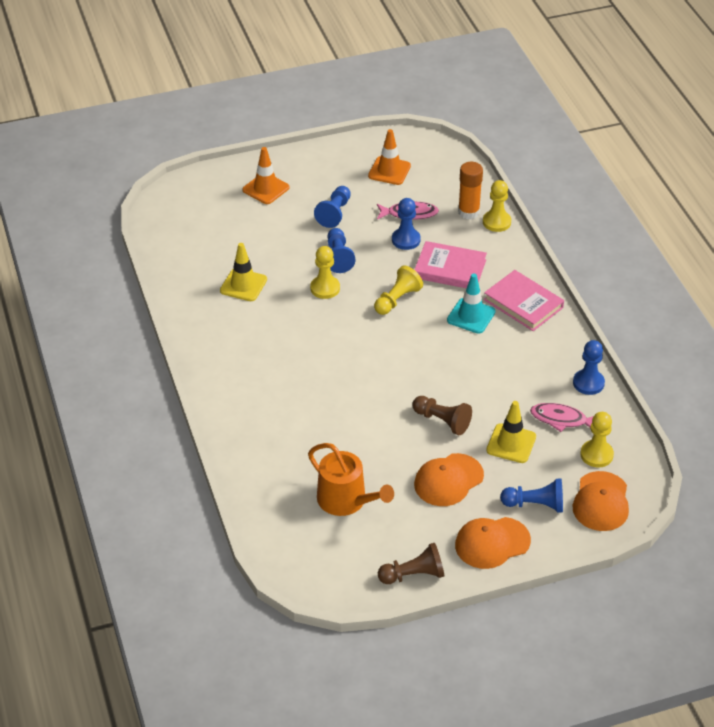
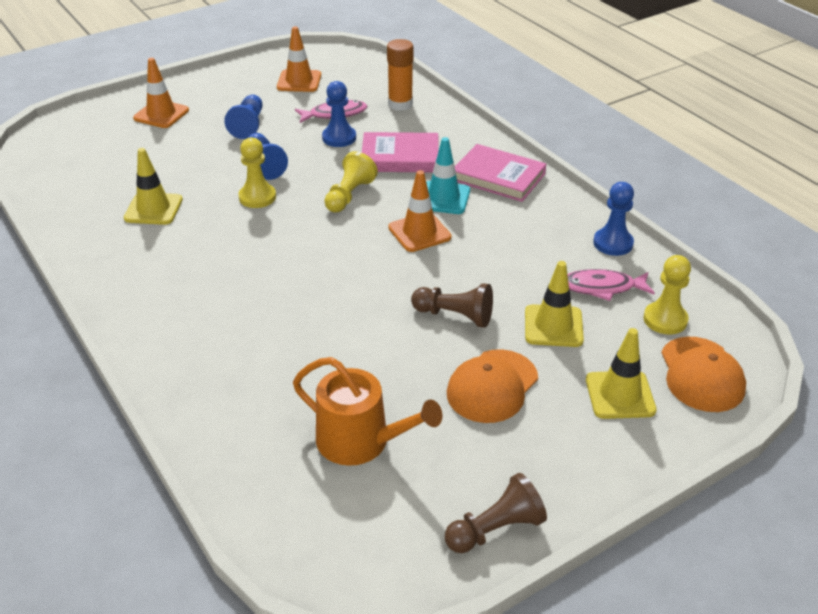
camera: 15 degrees left, 5 degrees down
(441, 345) = (419, 232): none -> orange traffic cone
(492, 543) = (587, 458): orange cap -> none
(496, 222) = (434, 108): yellow pawn -> none
(535, 504) = (620, 395): blue pawn -> yellow traffic cone

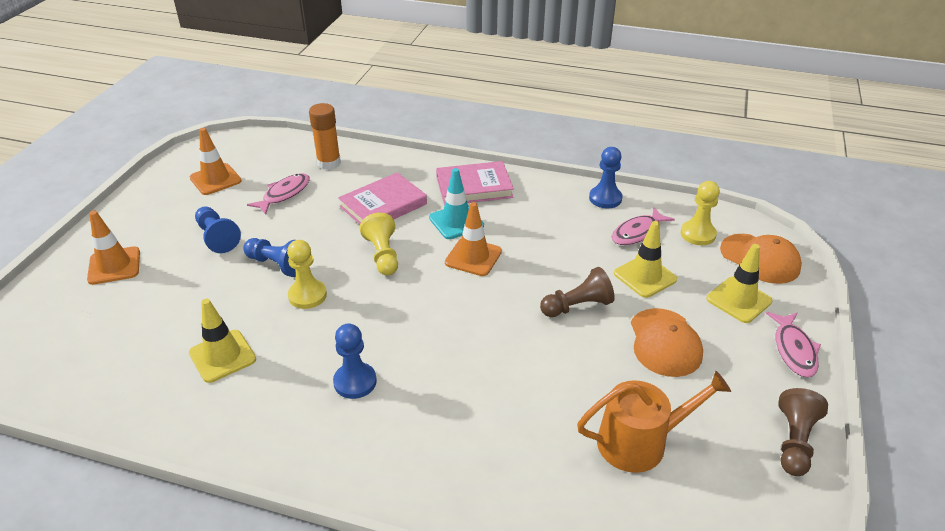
camera: 40 degrees left, 0 degrees up
(339, 138) = (313, 212): blue pawn -> blue pawn (355, 382)
(612, 465) = (793, 350): none -> pink fish

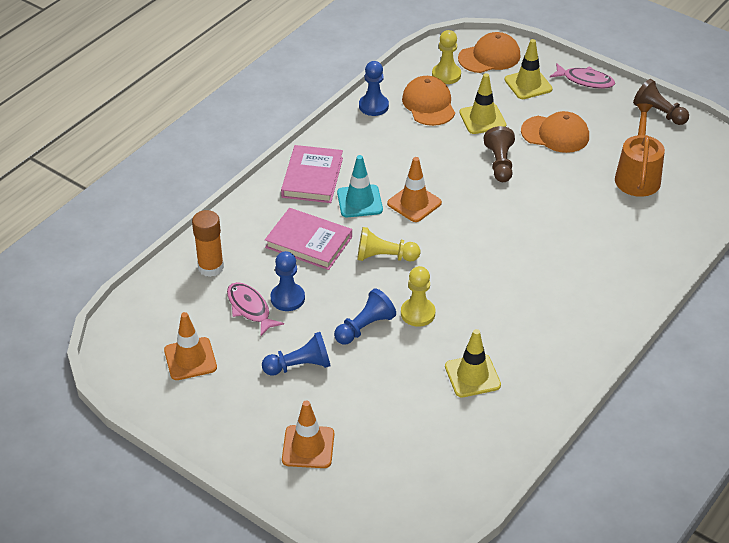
camera: 70 degrees left, 5 degrees up
(355, 382) = (532, 301): blue pawn -> blue pawn (287, 298)
(383, 205) = (308, 242): pink book -> pink book turned 45 degrees counterclockwise
(638, 233) = (428, 104): pink fish -> orange cap

